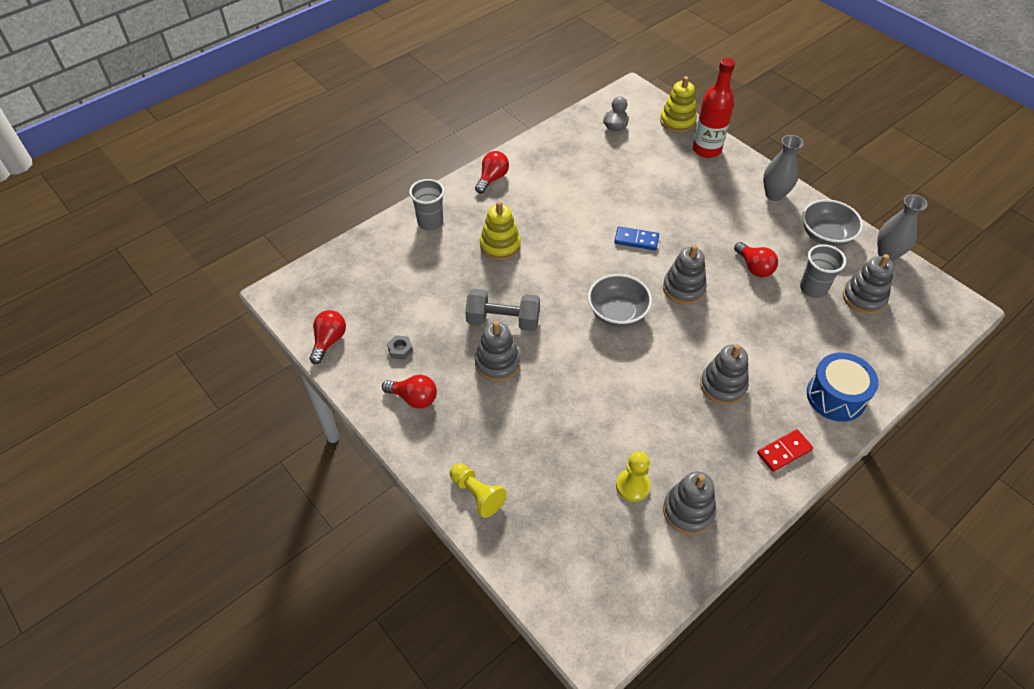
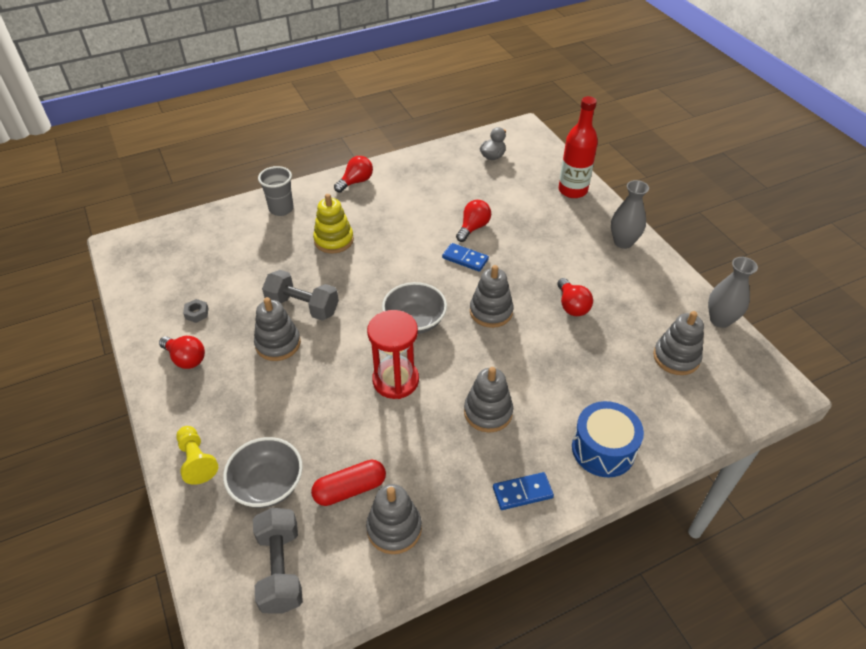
camera: 15 degrees right, 5 degrees down
(329, 341) = (139, 293): red light bulb -> red light bulb (473, 228)
(605, 572) = (280, 569): none -> grey dumbbell
(626, 374) = (395, 380): none -> red hourglass
(632, 486) = (350, 489): yellow pawn -> red capsule
(677, 121) = (555, 161): yellow stacking toy -> none
(784, 452) = (522, 492): red domino -> blue domino
(813, 288) = (625, 338): grey cup -> none
(825, 235) = (660, 289): grey bowl -> grey bowl (267, 484)

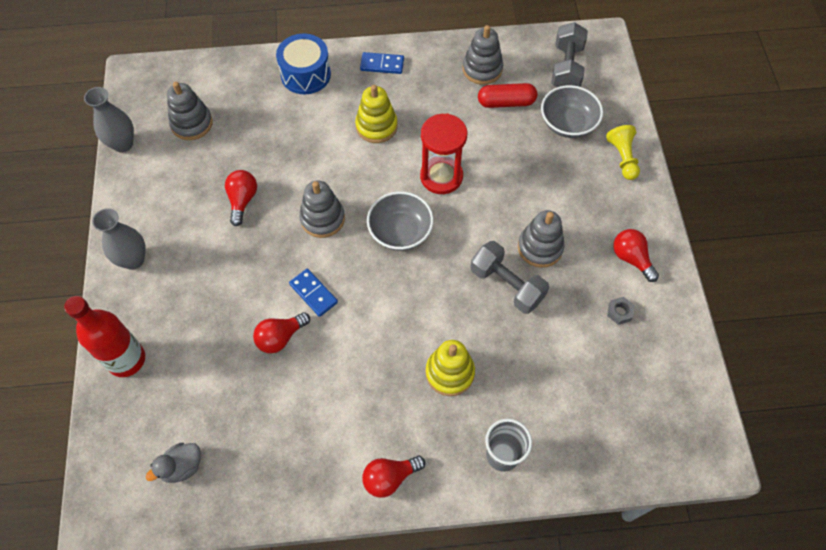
camera: 160 degrees left, 15 degrees up
(488, 412) = (376, 126): grey stacking toy -> yellow stacking toy

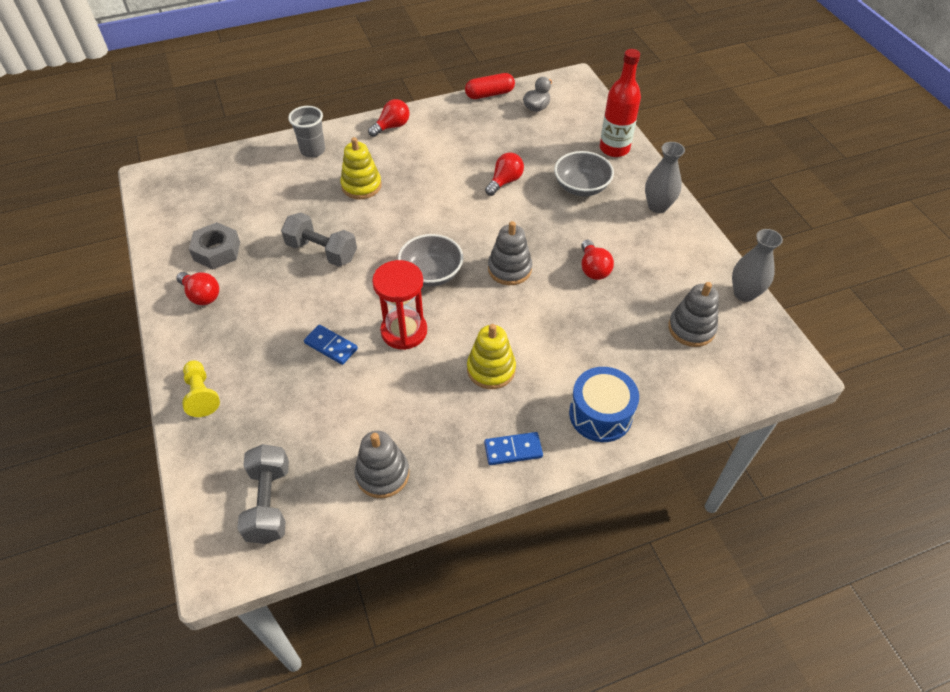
camera: 165 degrees right, 10 degrees down
(313, 293) = (491, 213): blue domino -> blue domino (331, 346)
(506, 102) = (345, 433): red capsule -> red capsule (489, 94)
(540, 248) = (293, 287): grey stacking toy -> none
(568, 123) = (266, 423): grey bowl -> grey bowl (581, 187)
(619, 312) = (217, 251): grey nut -> grey nut, size x1.97

